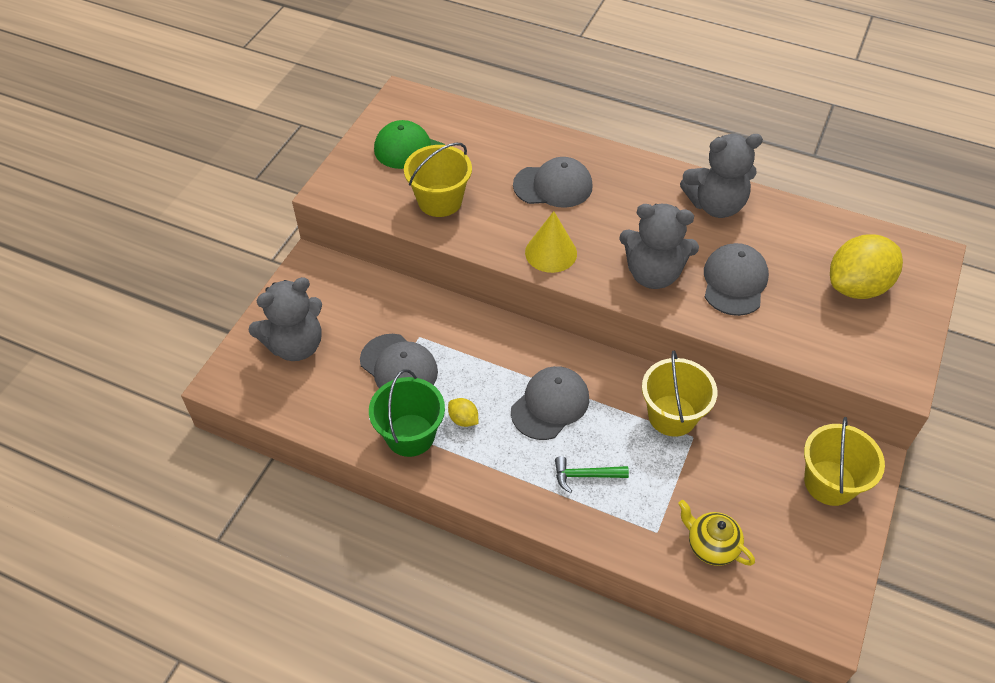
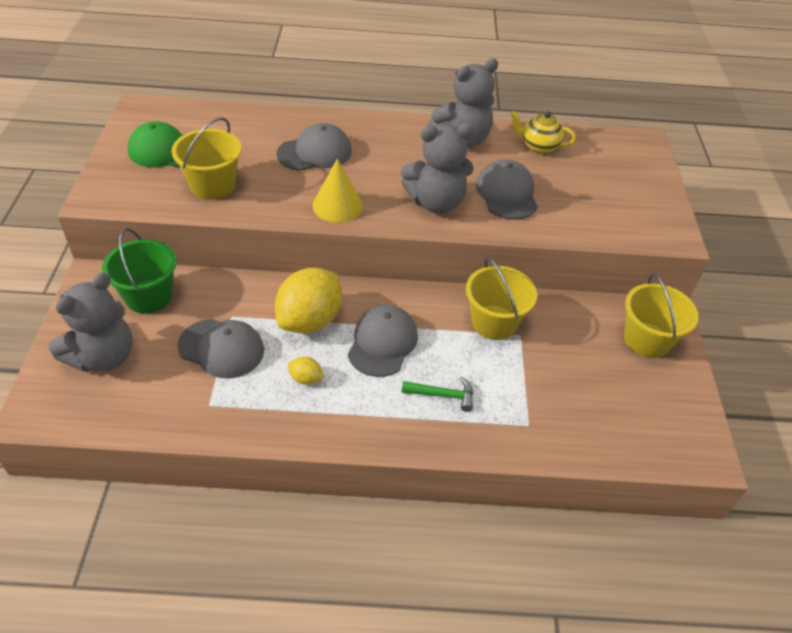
camera: 25 degrees left, 5 degrees down
(410, 435) = (258, 408): green bucket -> green bucket (149, 296)
(585, 475) = (442, 395): green hammer -> green hammer turned 150 degrees counterclockwise
(711, 546) = (579, 422): yellow teapot -> yellow teapot (538, 146)
(857, 286) = (603, 176): yellow lemon -> yellow lemon (310, 320)

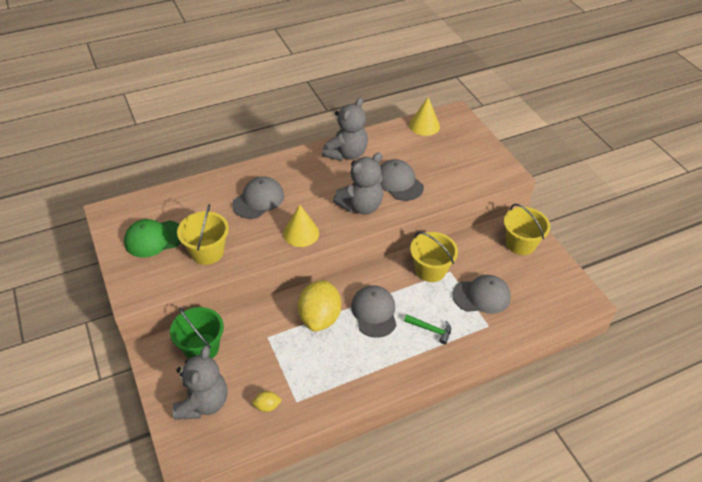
camera: 25 degrees left, 0 degrees up
(221, 348) = (277, 361): grey cap -> grey cap (481, 296)
(306, 378) = (344, 357): yellow lemon -> yellow lemon (267, 406)
(442, 395) = (430, 330): green hammer -> green hammer turned 45 degrees clockwise
(538, 146) = (396, 140): yellow teapot -> none
(589, 142) = (424, 125): none -> yellow cone

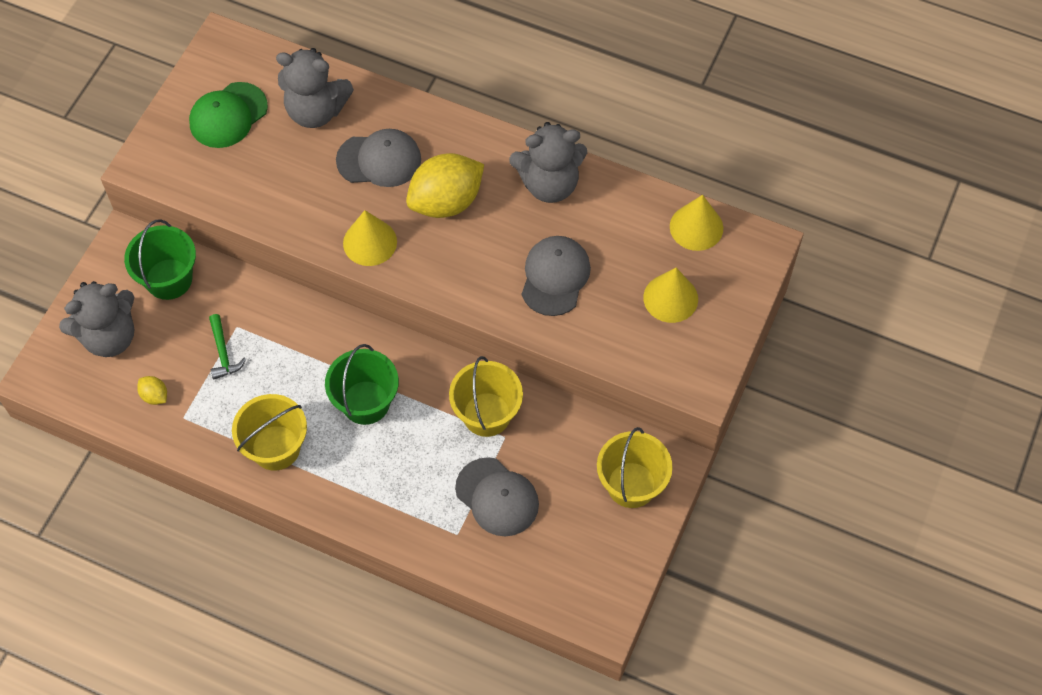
camera: 50 degrees right, 15 degrees up
(154, 239) = (228, 115): green cap -> green cap turned 75 degrees counterclockwise
(207, 252) = (257, 178): yellow bucket -> yellow bucket (276, 447)
(320, 317) = (308, 355): yellow lemon -> yellow lemon (446, 202)
(360, 206) = (473, 267): grey teddy bear -> grey teddy bear (316, 111)
(374, 312) = (366, 402): grey cap -> green bucket
(430, 330) = (394, 477): green hammer -> green hammer (223, 352)
(452, 154) = (670, 298): none -> yellow cone

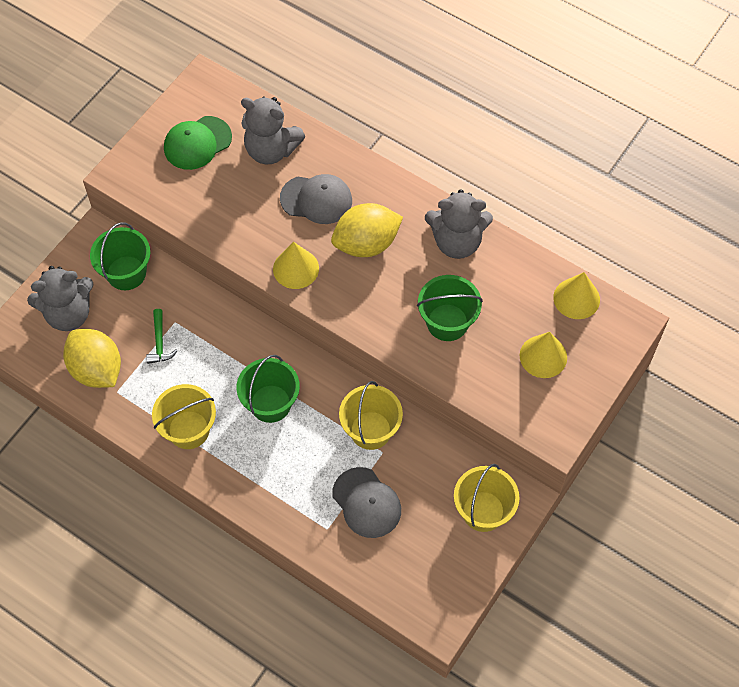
camera: 10 degrees right, 0 degrees up
(155, 396) = (96, 369): yellow lemon -> yellow lemon, size x2.34
(555, 277) = (447, 322): grey cap -> green bucket

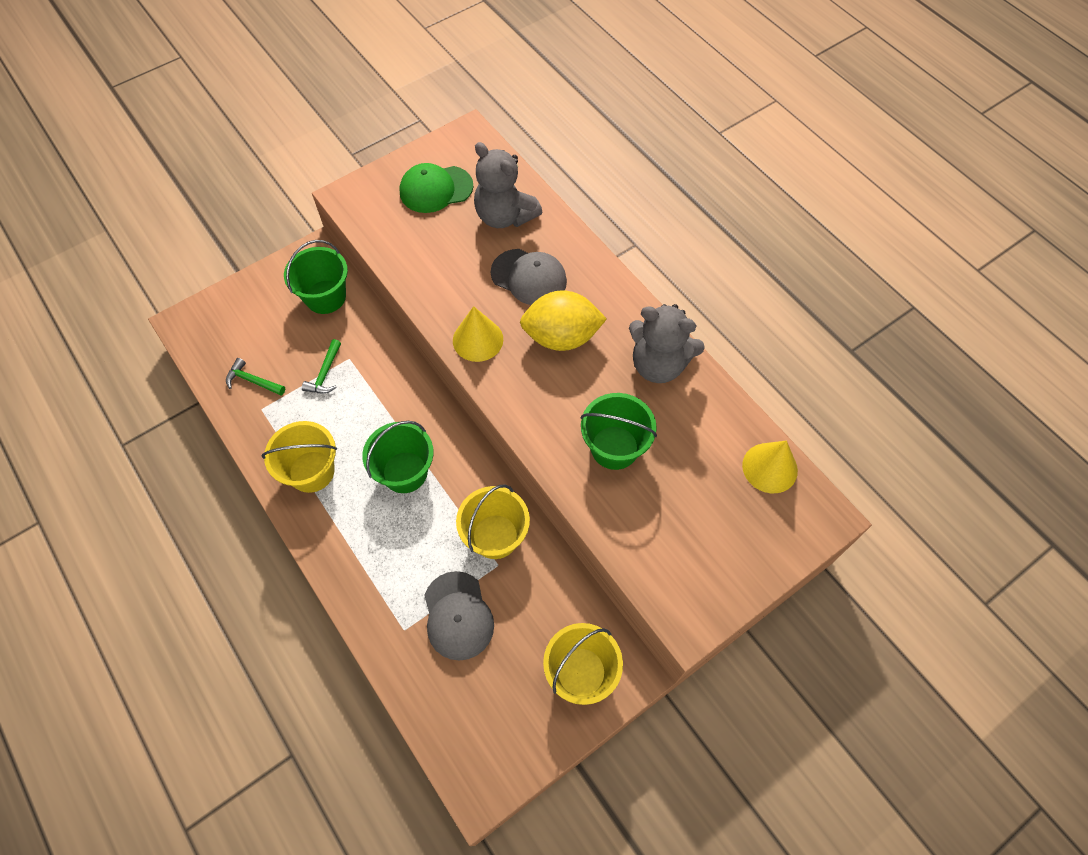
camera: 20 degrees right, 0 degrees up
(68, 313) = (253, 318): grey teddy bear -> none
(96, 369) = (253, 381): yellow lemon -> green hammer
(543, 356) = (708, 521): yellow cone -> none

